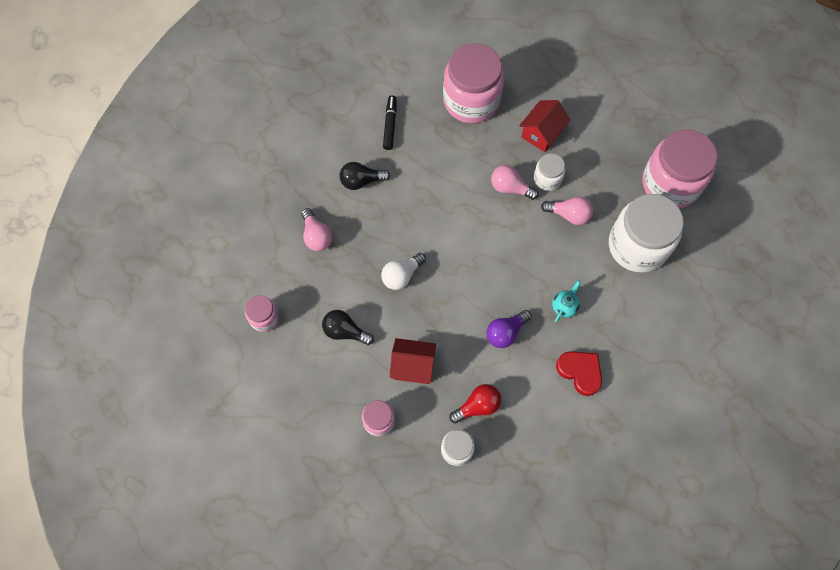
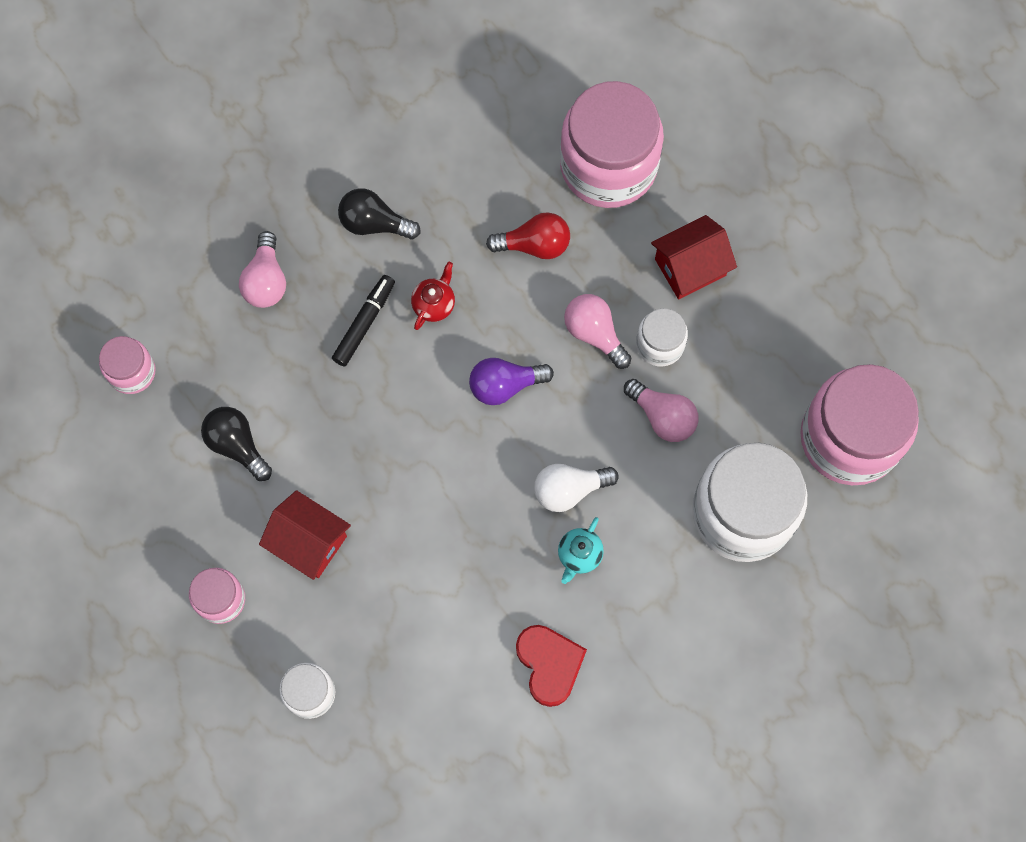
camera: 25 degrees right, 5 degrees up
(390, 125) = (462, 151): black marker -> black marker (364, 323)
(402, 275) = (361, 397): white light bulb -> white light bulb (569, 489)
(416, 209) = (434, 304): none -> red teapot
(477, 406) = (372, 644): red light bulb -> red light bulb (534, 244)
(505, 332) = (470, 554): purple light bulb -> purple light bulb (505, 385)
(564, 306) = (579, 555): turquoise teapot -> turquoise teapot turned 150 degrees clockwise

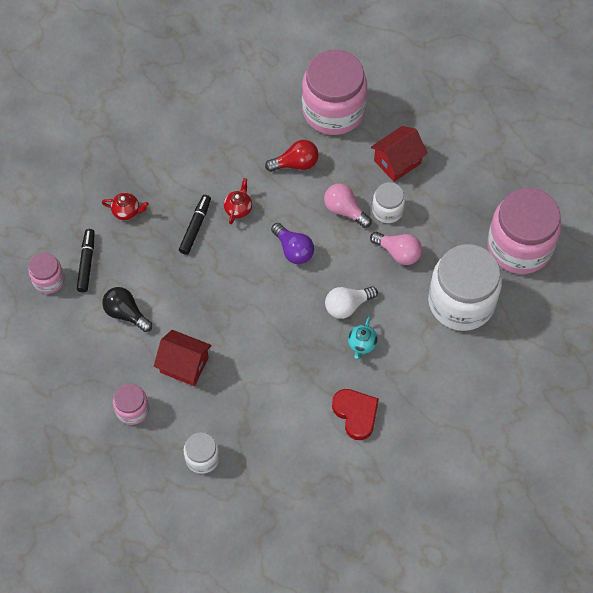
camera: 10 degrees left, 10 degrees down
(192, 354) = (86, 263): none -> black marker
(266, 280) = (127, 211): pink light bulb -> red teapot
(374, 223) = (190, 167): black light bulb -> none
(505, 385) = (293, 250): purple light bulb -> purple light bulb turned 105 degrees counterclockwise

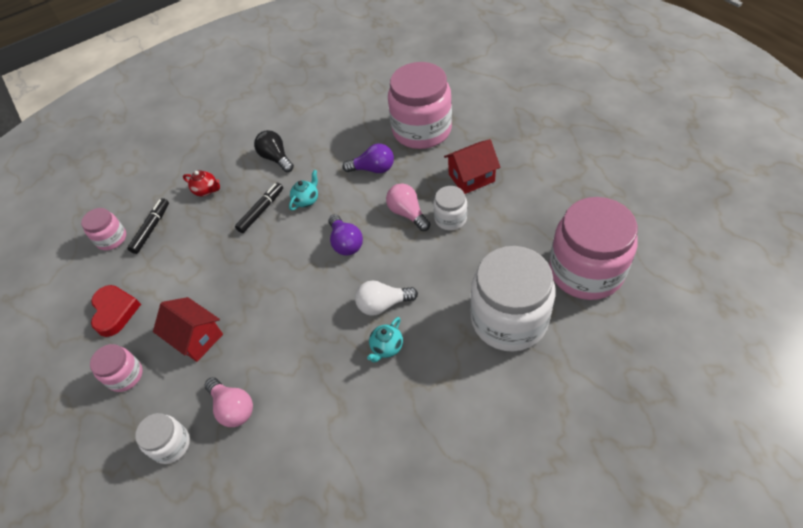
camera: 20 degrees right, 10 degrees down
(126, 313) = (164, 279): black light bulb -> black light bulb (276, 158)
(238, 209) = (306, 200): red teapot -> turquoise teapot
(295, 164) = (373, 169): red light bulb -> purple light bulb
(356, 414) = (357, 426): red heart -> red heart (115, 312)
(398, 252) = (451, 259): pink light bulb -> pink light bulb (233, 408)

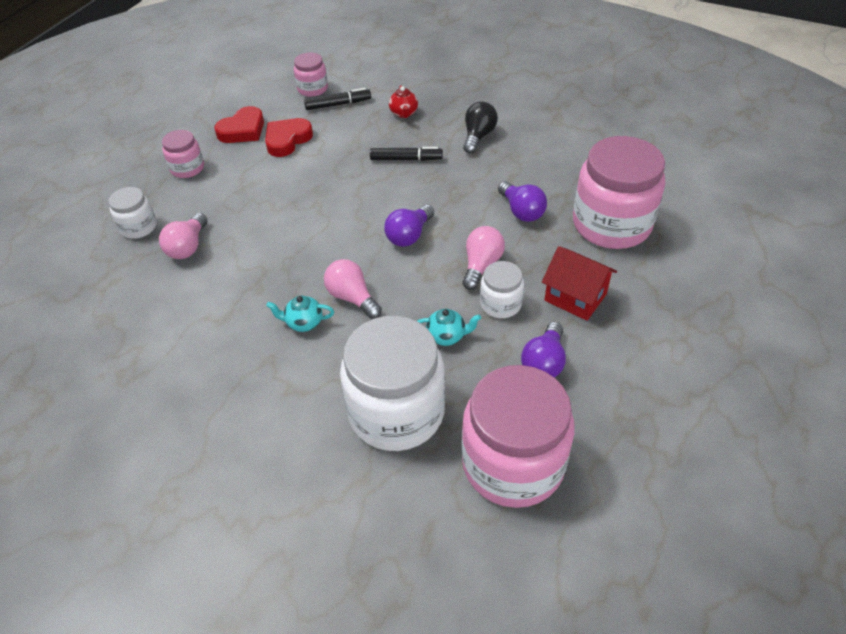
camera: 55 degrees right, 5 degrees down
(162, 282) = (287, 140): none -> red heart
(196, 338) = (244, 189): red house -> none
(306, 200) = (442, 183): turquoise teapot -> turquoise teapot (447, 336)
(383, 304) = (352, 298): white light bulb -> pink light bulb
(515, 218) = (544, 362): none -> purple light bulb

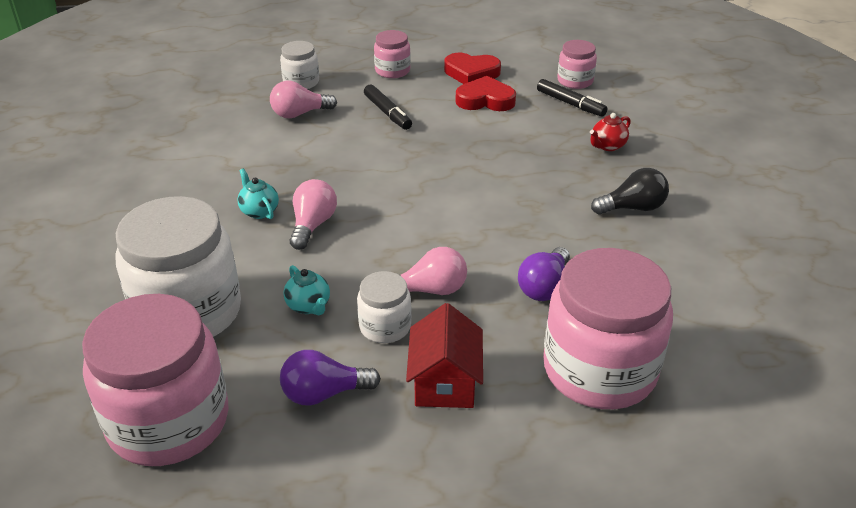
camera: 55 degrees right, 10 degrees down
(406, 159) = (538, 176): black marker -> black marker (387, 113)
(409, 235) = (428, 224): purple light bulb -> none

